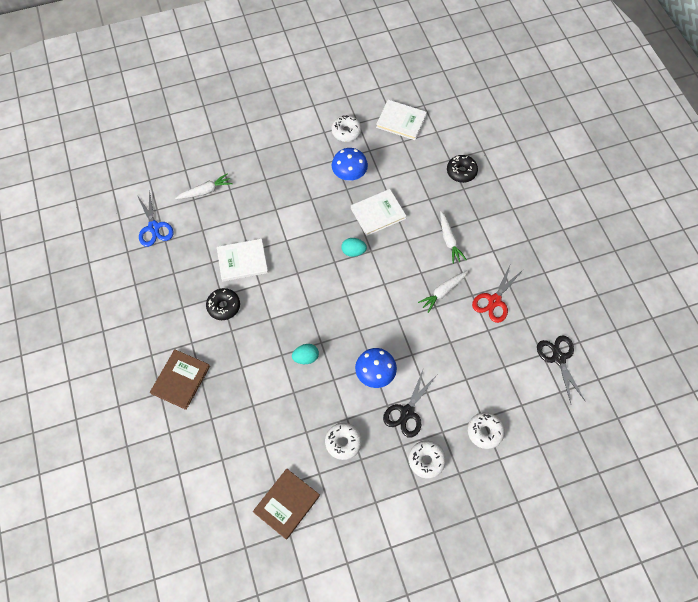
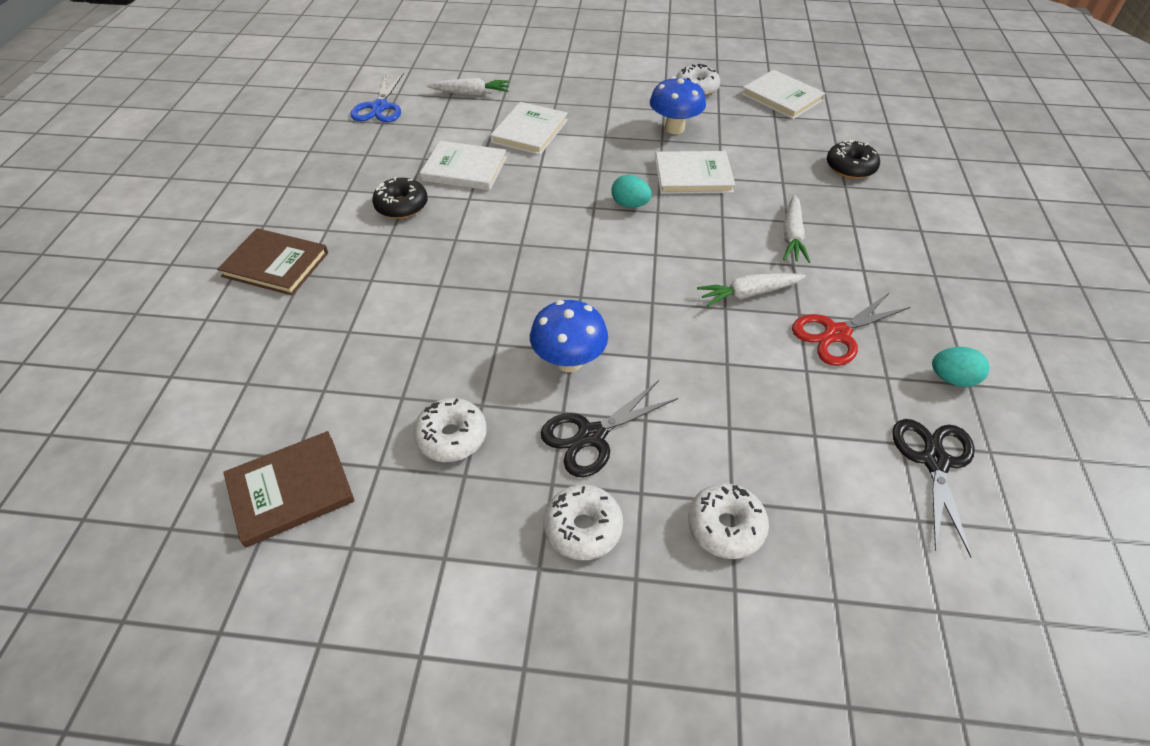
camera: 25 degrees right, 15 degrees down
(181, 380) = (276, 264): brown book -> brown book turned 60 degrees clockwise
(263, 212) = (529, 131): none -> white book
(306, 357) = (473, 301): turquoise egg -> turquoise egg (952, 379)

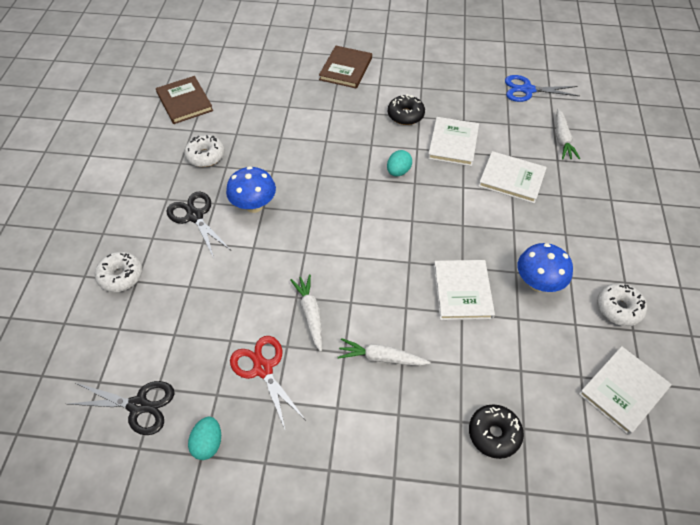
camera: 90 degrees right, 5 degrees up
(583, 528) = (137, 212): white donut -> none
(630, 204) = (417, 243): turquoise egg -> turquoise egg (398, 171)

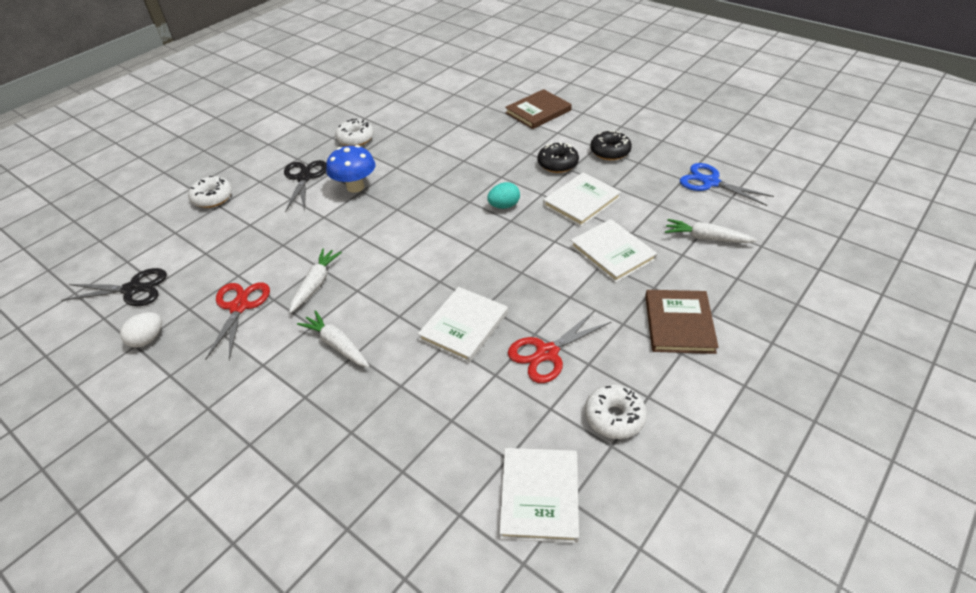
camera: 35 degrees right, 10 degrees down
(138, 405) = (133, 289): black scissors -> black scissors turned 45 degrees counterclockwise
(185, 102) = (379, 96): brown book -> brown book (679, 323)
(208, 443) = (148, 339): turquoise egg -> white egg
(494, 434) = (369, 459): black donut -> black donut (610, 152)
(537, 283) = (547, 353): blue mushroom -> red scissors
(562, 139) = (706, 238): white carrot -> white carrot turned 75 degrees clockwise
(623, 391) = (539, 496): white book -> white book turned 75 degrees counterclockwise

